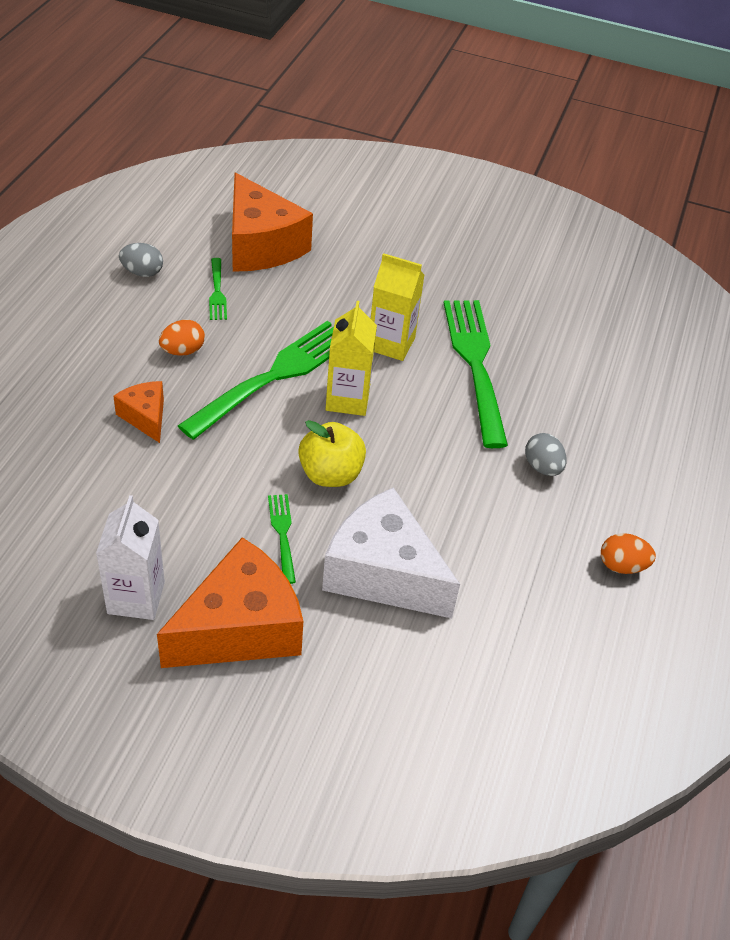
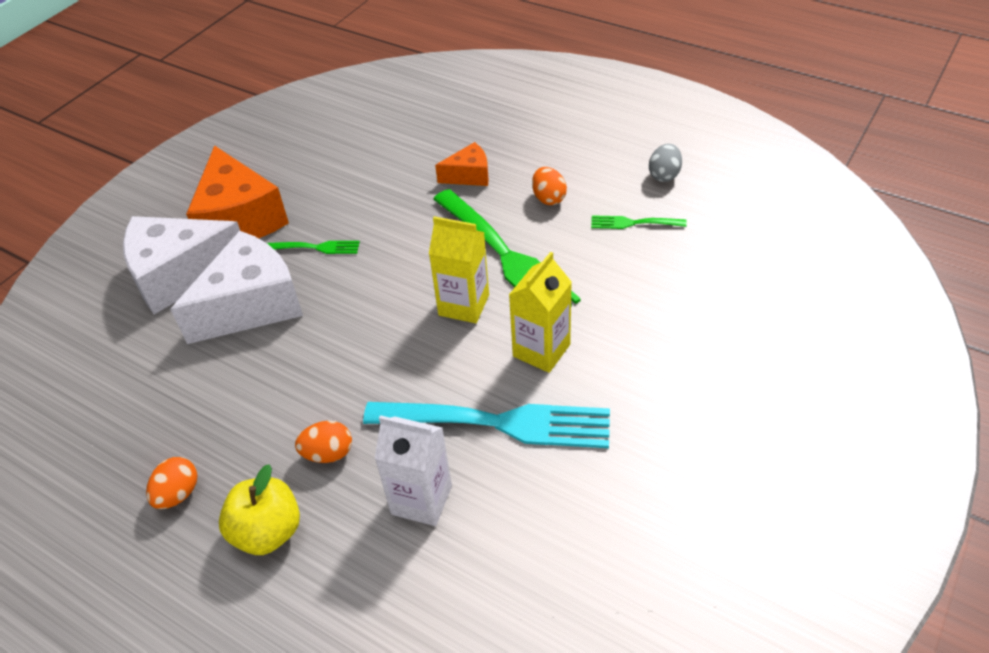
camera: 110 degrees right, 0 degrees up
(136, 597) = (290, 170): white carton -> white carton (421, 500)
(261, 245) = (714, 259): orange cheese -> none
(330, 474) = (371, 283): yellow apple -> yellow apple (268, 532)
(348, 663) = (180, 275): none -> white cheese
(475, 364) = (498, 423): green fork -> turquoise fork
(542, 467) = (328, 453): grey egg -> orange egg

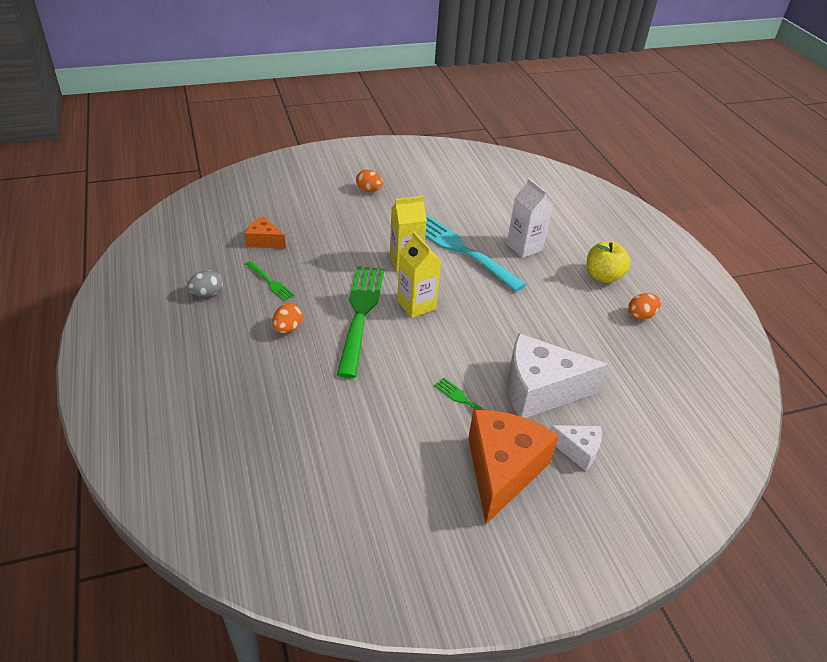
camera: 145 degrees left, 5 degrees down
(180, 275) = (577, 450): white cheese -> white cheese, size x0.51
(328, 453) = (552, 287): orange egg -> orange egg (369, 190)
(469, 175) = (309, 381): orange cheese -> orange cheese (264, 241)

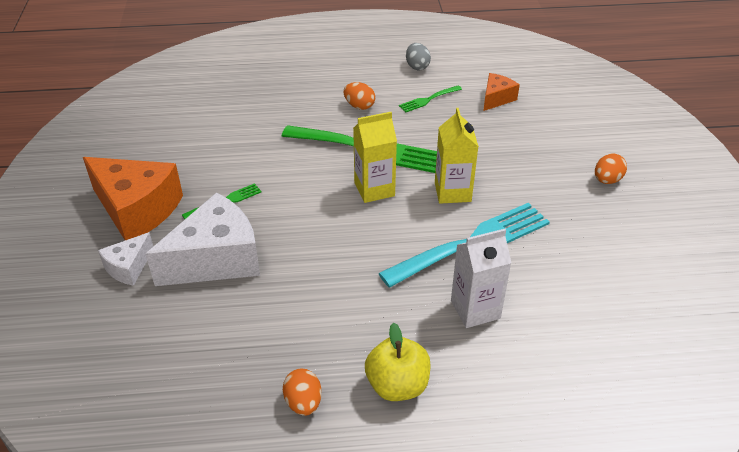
camera: 105 degrees right, 0 degrees up
(540, 390) = (216, 259): white cheese -> white cheese turned 45 degrees clockwise

